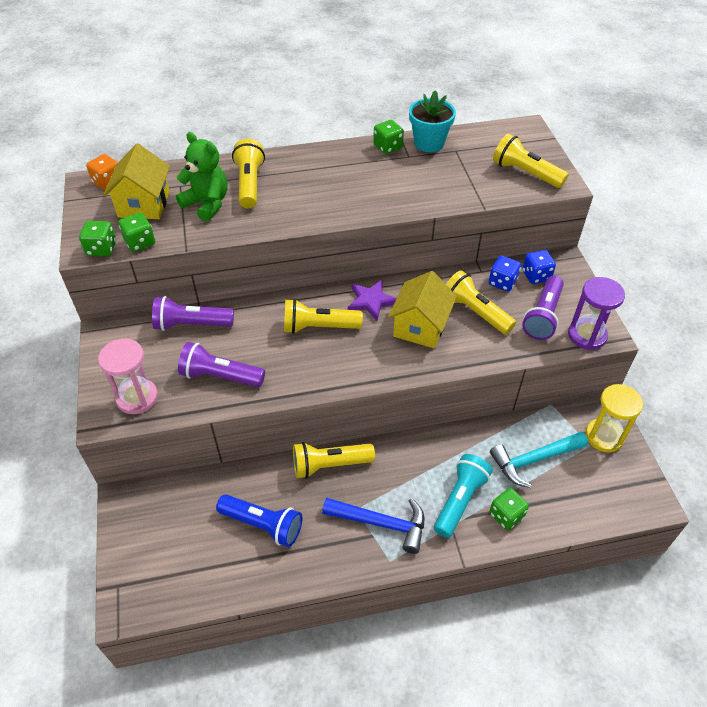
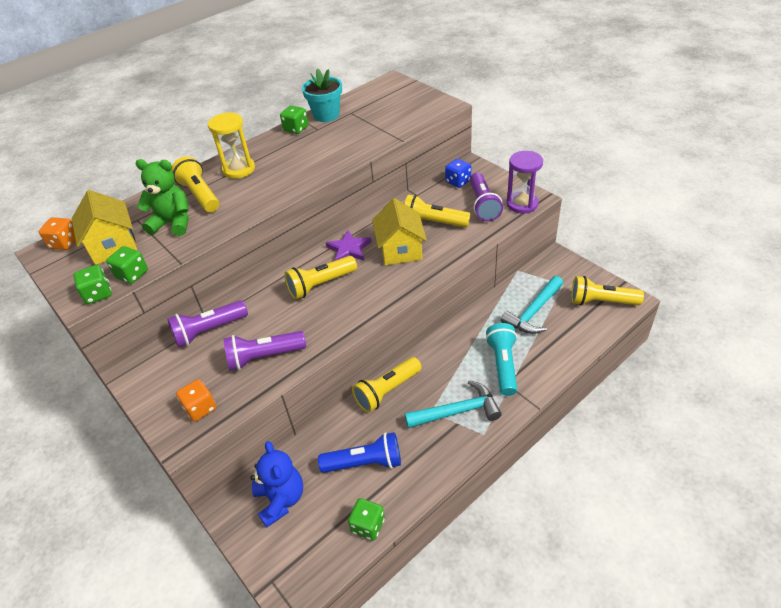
camera: 25 degrees left, 5 degrees down
(137, 397) = (200, 408): pink hourglass -> orange dice
(171, 517) = (281, 499): none -> blue teddy bear
(381, 523) = (457, 411): blue hammer -> turquoise hammer
(502, 282) = (437, 195): blue dice -> none
(506, 515) = (542, 358): green dice -> green dice (368, 525)
(525, 173) = (414, 108): yellow flashlight -> yellow flashlight (601, 302)
(604, 436) = (568, 274): yellow hourglass -> yellow hourglass (239, 169)

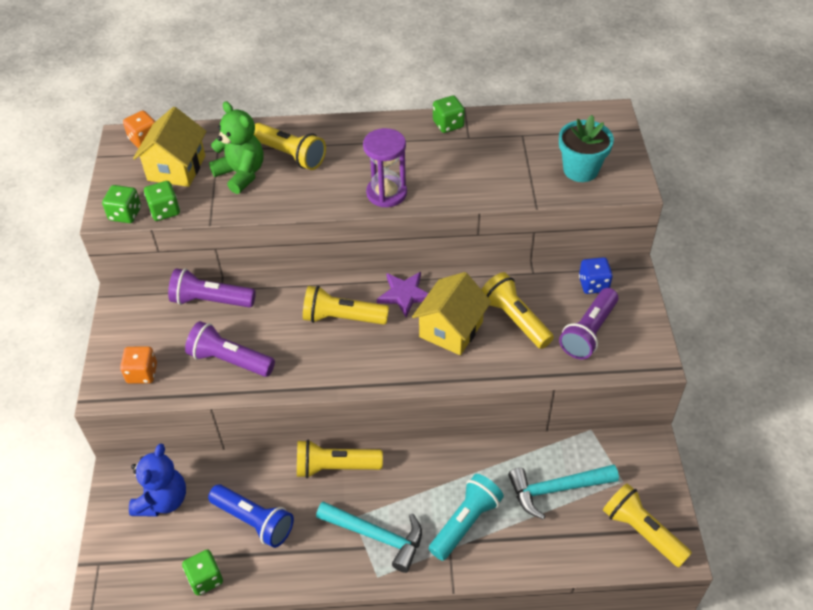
camera: 35 degrees right, 5 degrees up
(200, 195) = (290, 155): yellow flashlight -> yellow flashlight turned 120 degrees clockwise
(239, 169) = (349, 144): yellow hourglass -> none
(326, 115) = (495, 123): turquoise flower pot -> turquoise flower pot (580, 170)
(522, 204) = (632, 359): purple hourglass -> purple hourglass (386, 193)

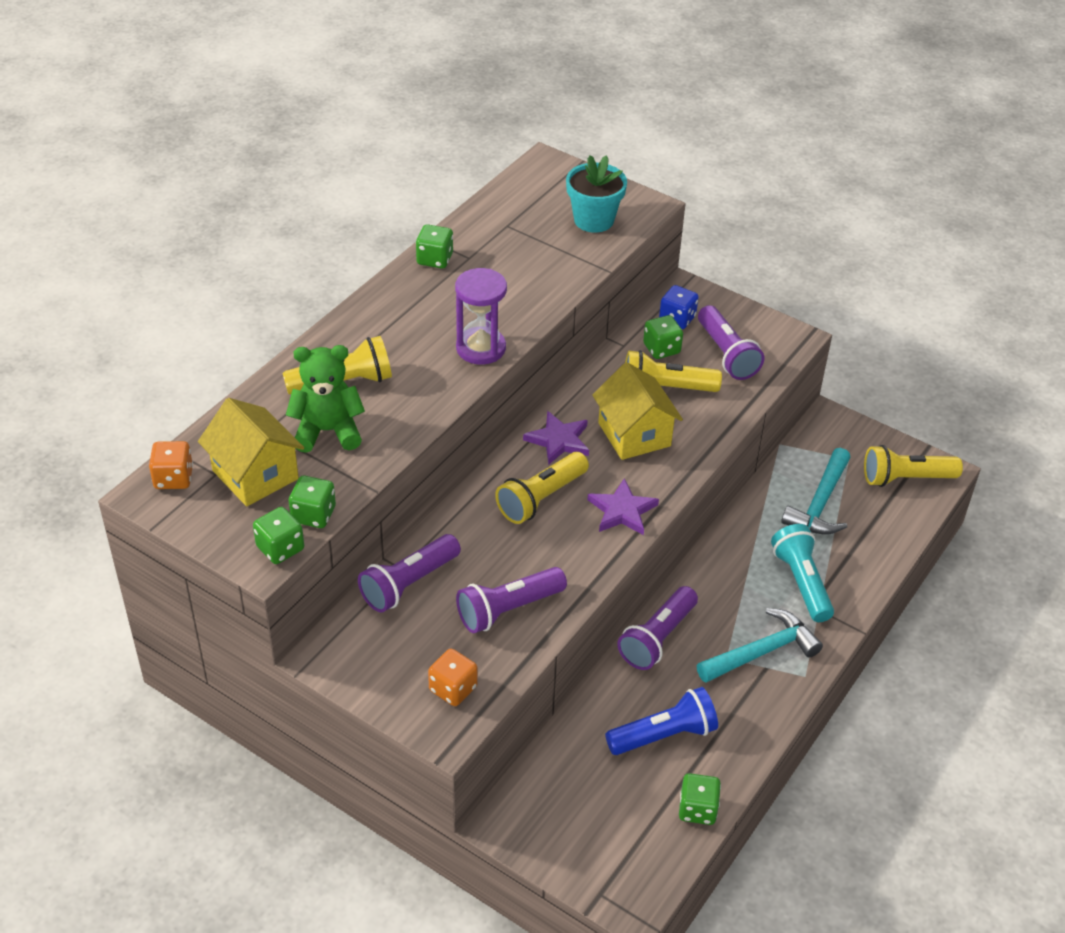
camera: 55 degrees left, 5 degrees down
(163, 500) = (570, 798): blue teddy bear -> none
(335, 467) = (657, 638): yellow flashlight -> purple flashlight
(371, 366) = (622, 511): none -> purple star
(552, 294) = (661, 349): none -> green dice

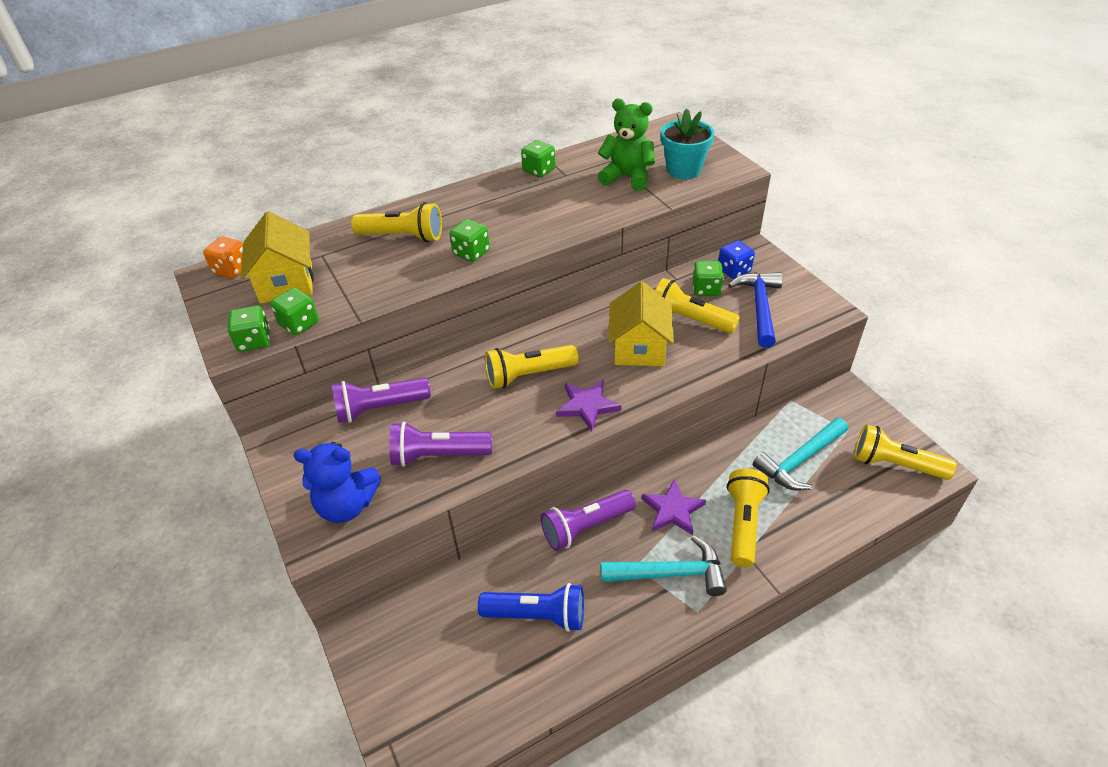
camera: 30 degrees right, 0 degrees up
(327, 431) = (362, 267): green teddy bear -> green teddy bear (627, 177)
(453, 689) = (347, 505): orange dice -> blue teddy bear
(481, 348) = (523, 238): purple hourglass -> none
(559, 440) = (574, 335): purple star -> purple star (673, 510)
(697, 809) = (522, 699): green dice -> green dice (471, 253)
(726, 354) = (760, 307): purple flashlight -> blue hammer
(801, 582) = (743, 524): turquoise flashlight -> yellow flashlight

